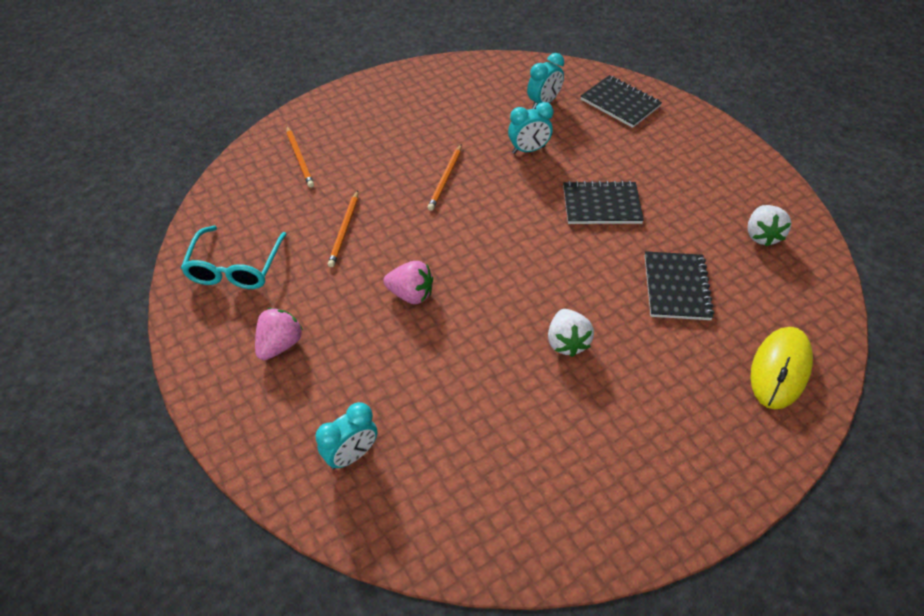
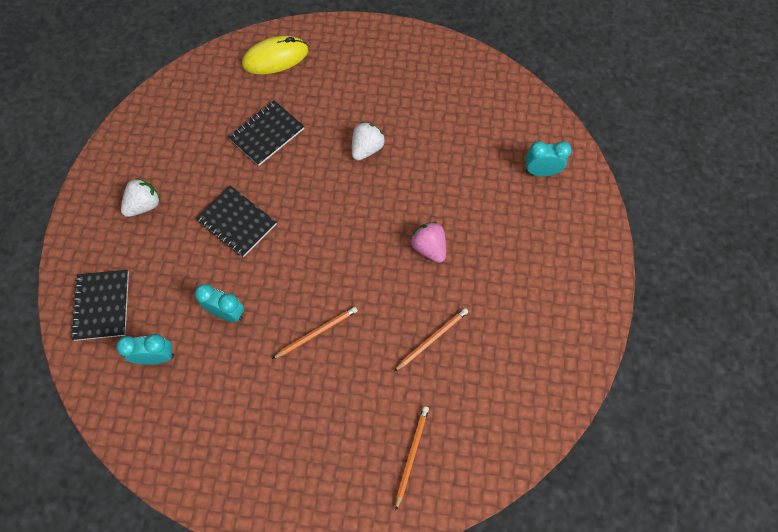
camera: 140 degrees left, 15 degrees up
(235, 268) = (535, 363): turquoise glasses -> none
(280, 344) = (540, 271): pink strawberry -> none
(761, 235) = (173, 126): white strawberry -> white strawberry (144, 205)

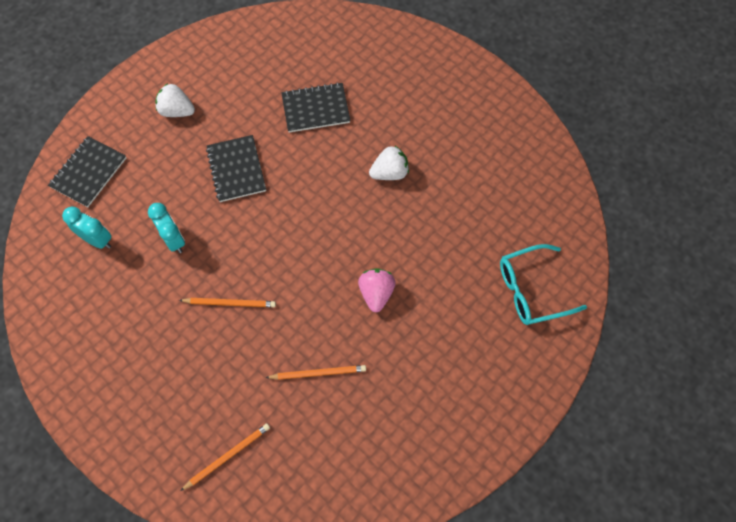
camera: 35 degrees right, 0 degrees up
(144, 205) = (177, 111): white strawberry -> white strawberry turned 150 degrees counterclockwise
(275, 58) = (372, 46): yellow mouse -> none
(541, 172) = (531, 290): turquoise clock -> turquoise glasses

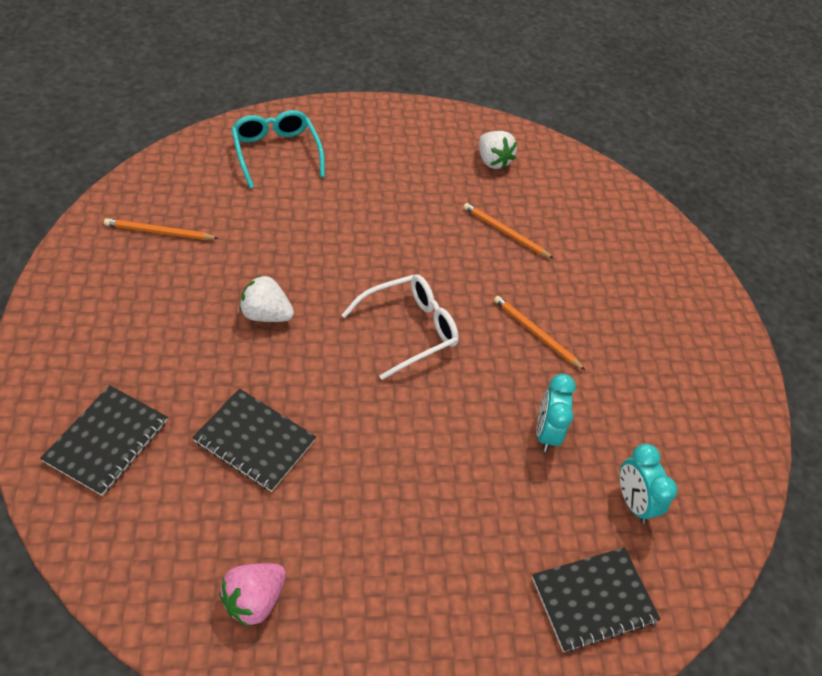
camera: 145 degrees left, 15 degrees down
(177, 111) = (416, 590): white strawberry -> white strawberry (492, 161)
(228, 456) = (626, 240): orange pencil -> orange pencil (159, 232)
(236, 169) = (413, 449): black notebook -> black notebook (107, 441)
(305, 235) = (409, 329): none -> white glasses
(376, 293) = (398, 242): pink strawberry -> pink strawberry (254, 600)
(531, 290) = (276, 152): turquoise glasses -> turquoise glasses turned 135 degrees counterclockwise

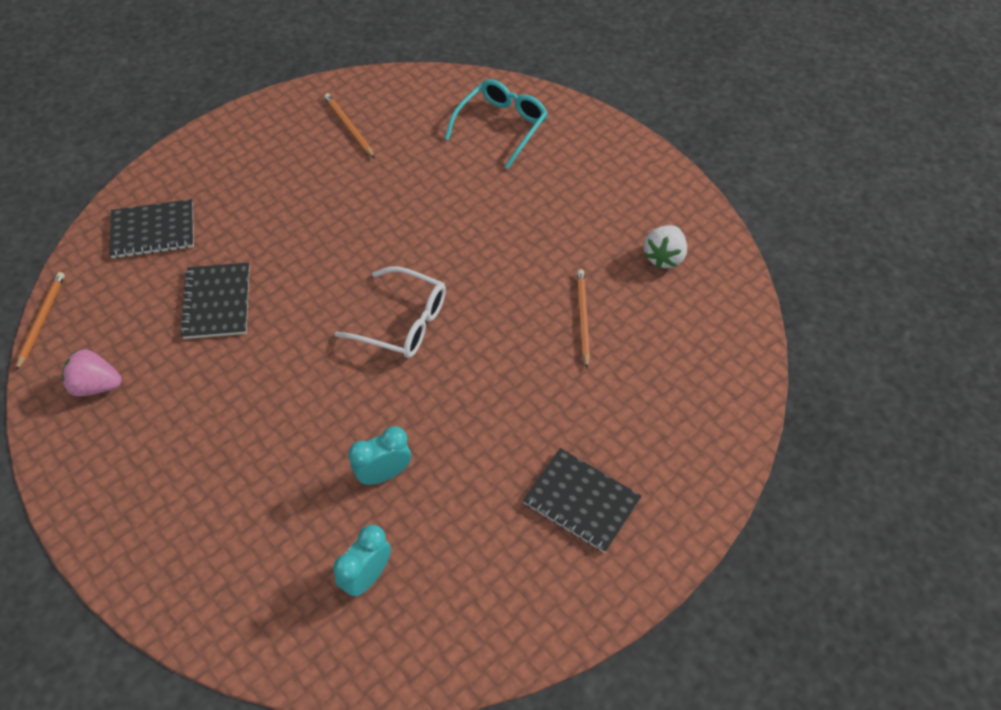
camera: 60 degrees right, 5 degrees up
(266, 314) = (332, 232): white strawberry -> none
(536, 333) = (485, 407): orange pencil -> orange pencil (42, 320)
(593, 599) = (248, 595): black notebook -> black notebook (581, 501)

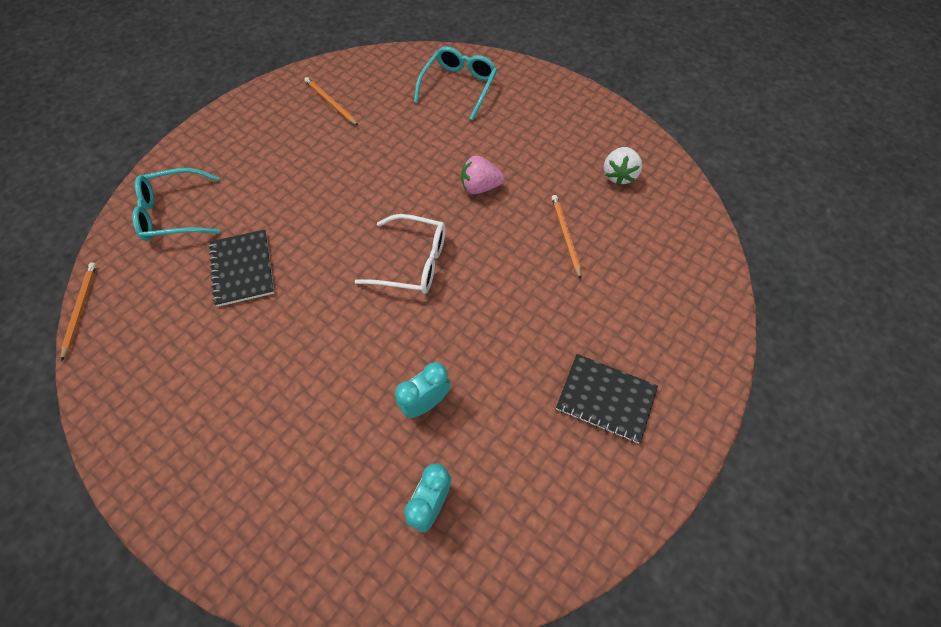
camera: 10 degrees left, 5 degrees up
(96, 385) = (142, 363): pink strawberry -> pink strawberry (480, 187)
(153, 231) = (173, 213): black notebook -> turquoise glasses

